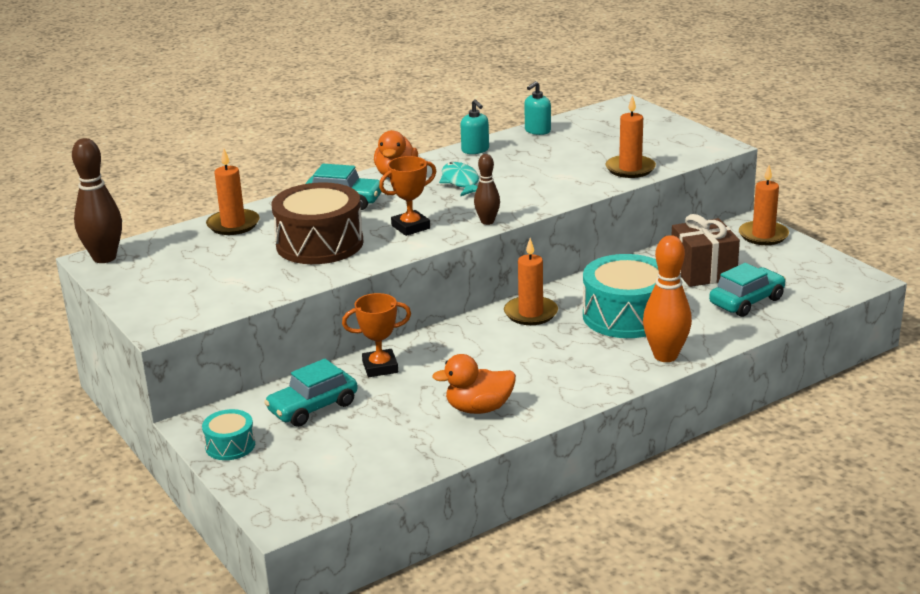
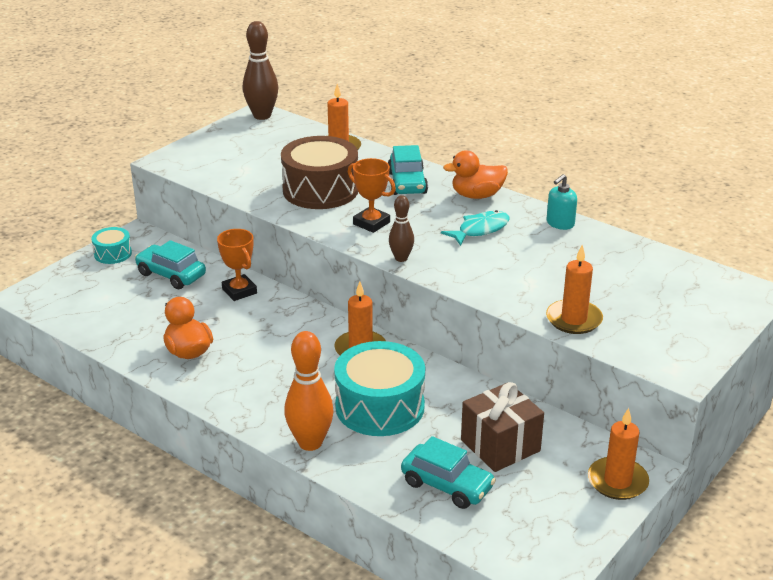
camera: 70 degrees right, 5 degrees up
(537, 131) = (635, 249): turquoise soap dispenser -> none

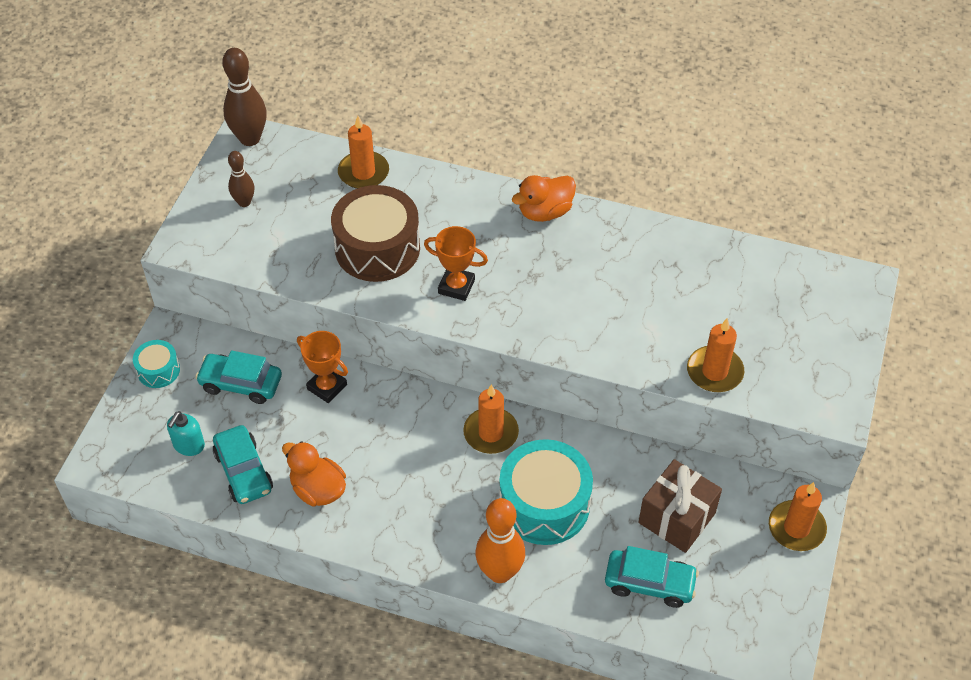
camera: 20 degrees left, 20 degrees up
(401, 258) = (511, 332): brown bowling pin -> brown bowling pin (244, 202)
(407, 183) = (464, 211): turquoise car -> turquoise car (244, 472)
(480, 230) = (571, 265): turquoise fish -> none
(560, 224) = (646, 233): turquoise soap dispenser -> turquoise soap dispenser (189, 445)

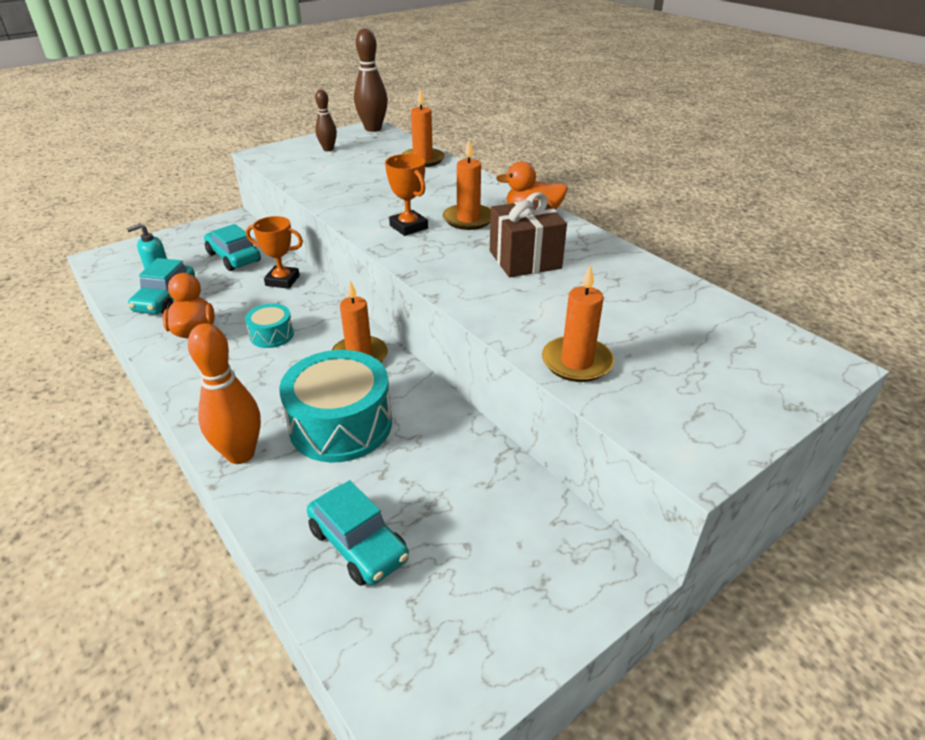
camera: 35 degrees right, 15 degrees down
(158, 370) = (199, 233): turquoise drum -> turquoise drum (272, 335)
(327, 387) = (282, 280): orange trophy -> orange trophy turned 60 degrees counterclockwise
(377, 248) = (380, 192): brown drum -> none
(677, 518) = (450, 502): brown gift -> brown gift (525, 259)
(796, 528) = (577, 588): orange candle -> orange candle (468, 219)

